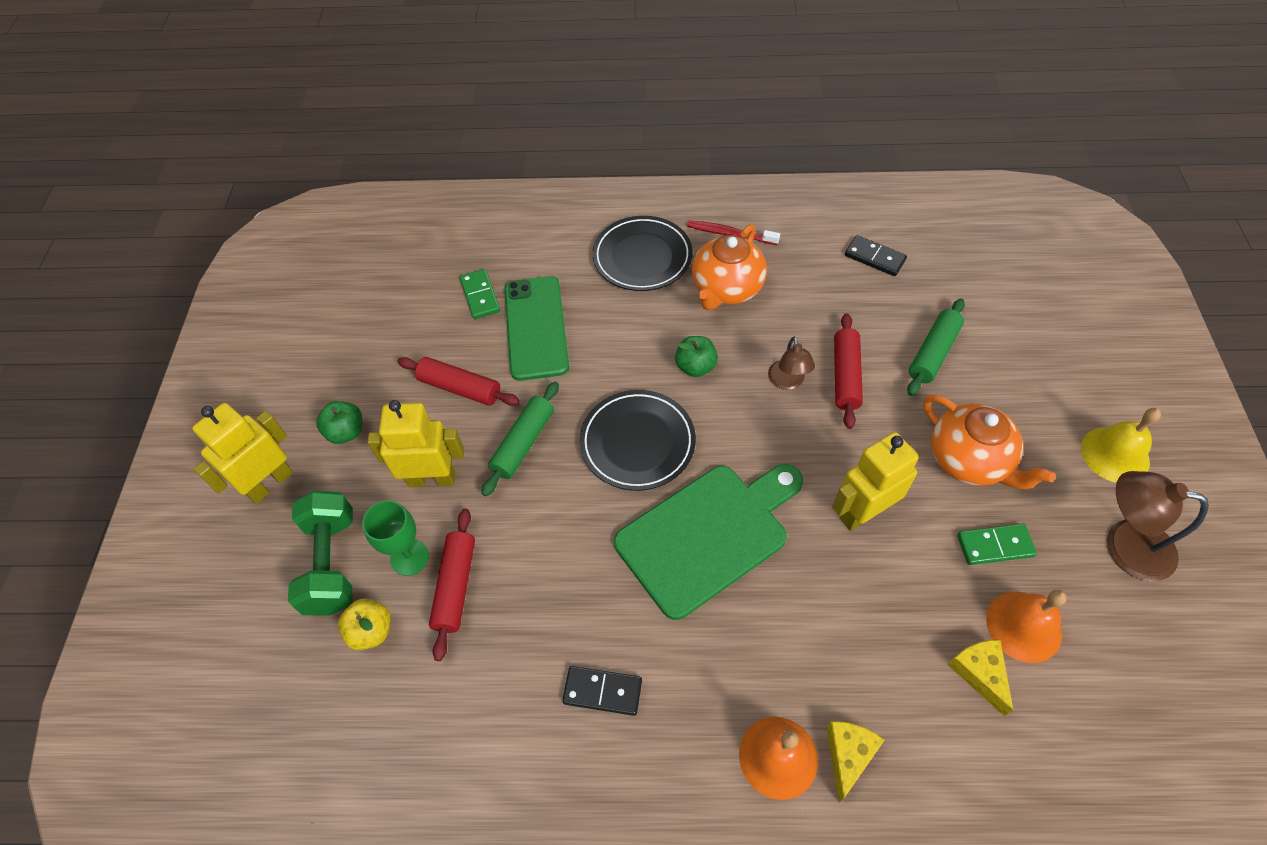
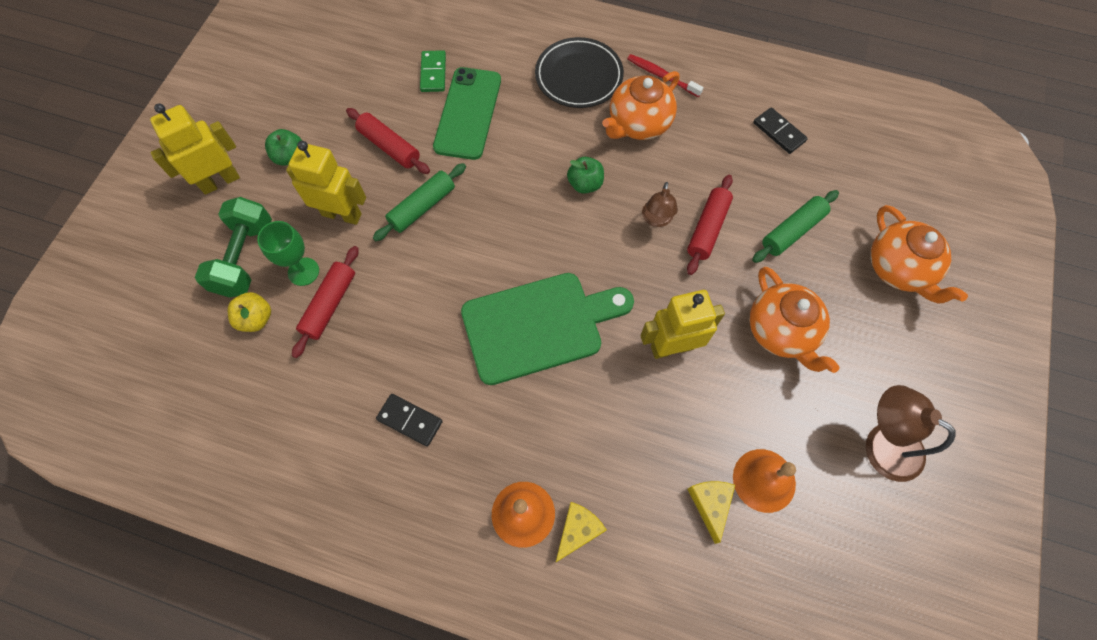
camera: 15 degrees right, 10 degrees up
(637, 443) = (512, 234): black plate -> none
(995, 546) = (770, 408): green domino -> none
(1056, 360) = (898, 269): none -> orange teapot
(1115, 454) = (911, 366): yellow bell -> none

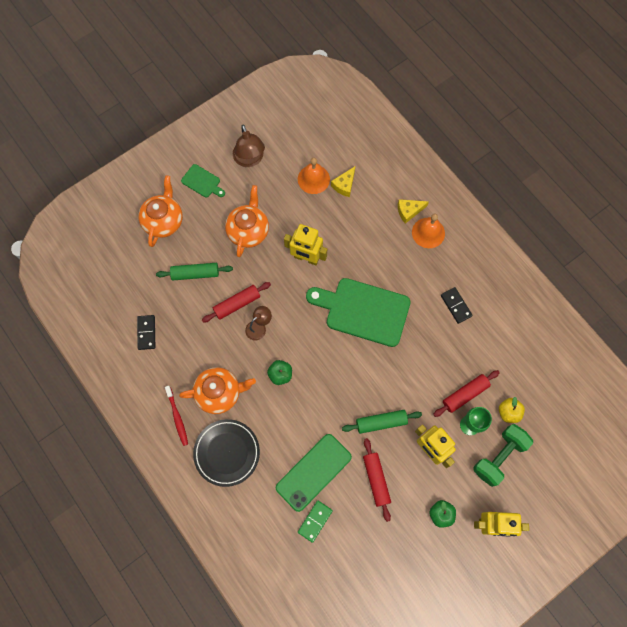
camera: 145 degrees left, 5 degrees up
(909, 359) = (202, 182): none -> green cutting board

